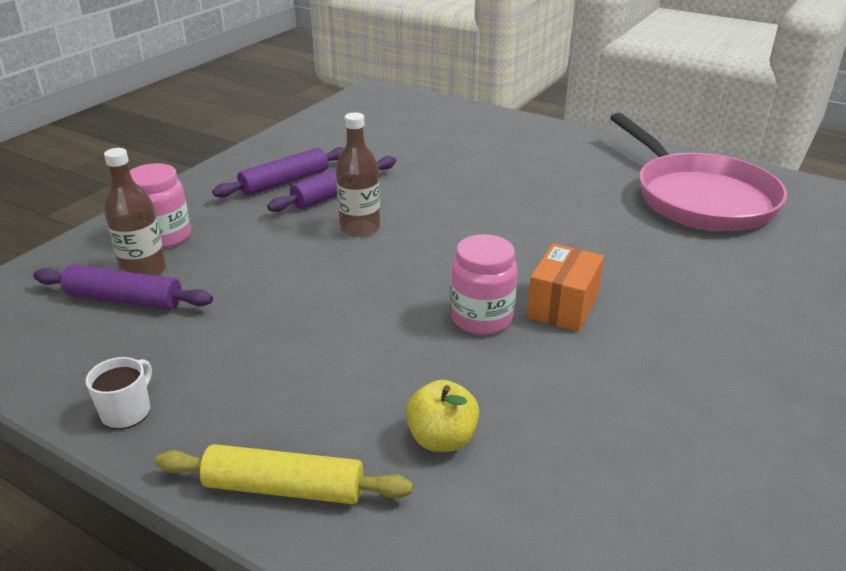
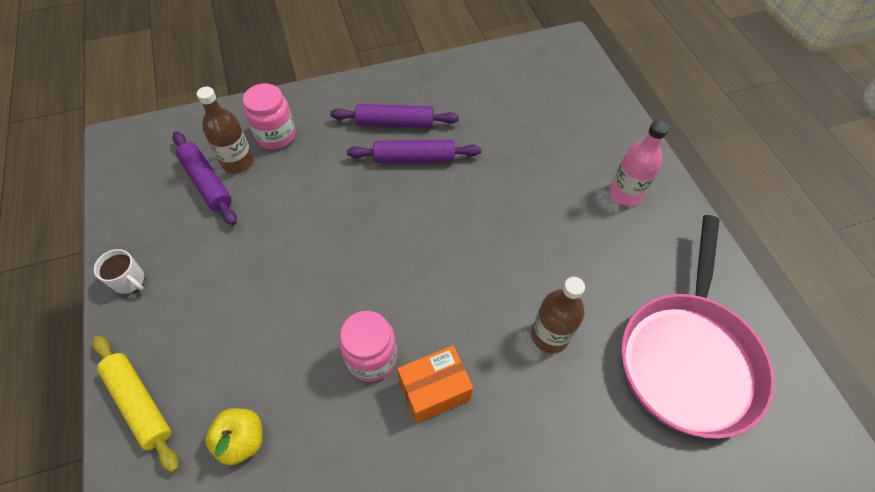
camera: 40 degrees right, 25 degrees up
(127, 411) = (130, 281): white mug -> white mug turned 60 degrees clockwise
(360, 228) = (392, 207): brown bottle -> brown bottle (549, 335)
(535, 144) = (625, 193): none -> pink bottle

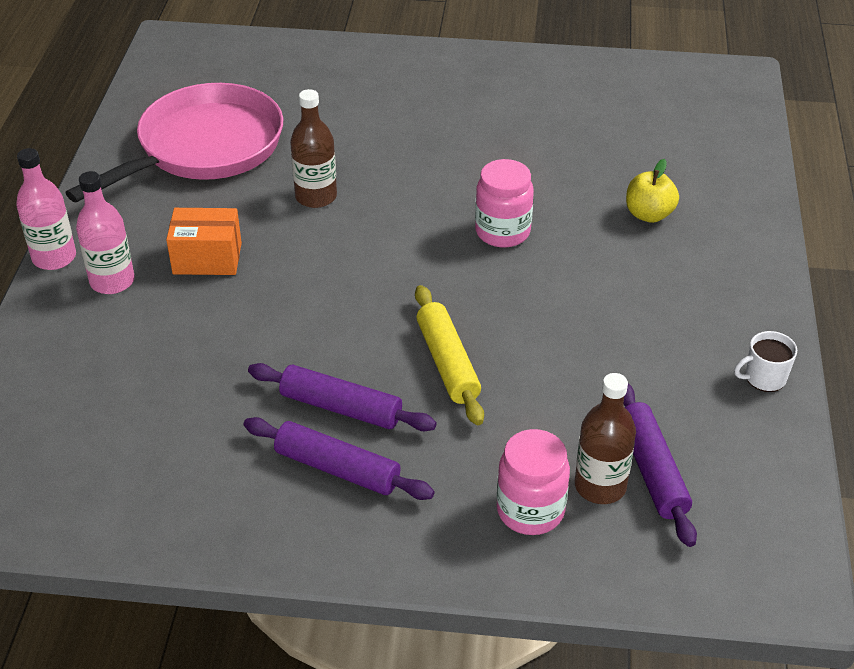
camera: 155 degrees left, 15 degrees down
(130, 281) = (764, 378): white mug -> white mug turned 75 degrees counterclockwise
(139, 404) = (749, 266): yellow rolling pin -> yellow rolling pin (448, 362)
(434, 390) = (454, 194): orange box -> orange box (207, 258)
(681, 197) = (54, 257): none -> pink bottle

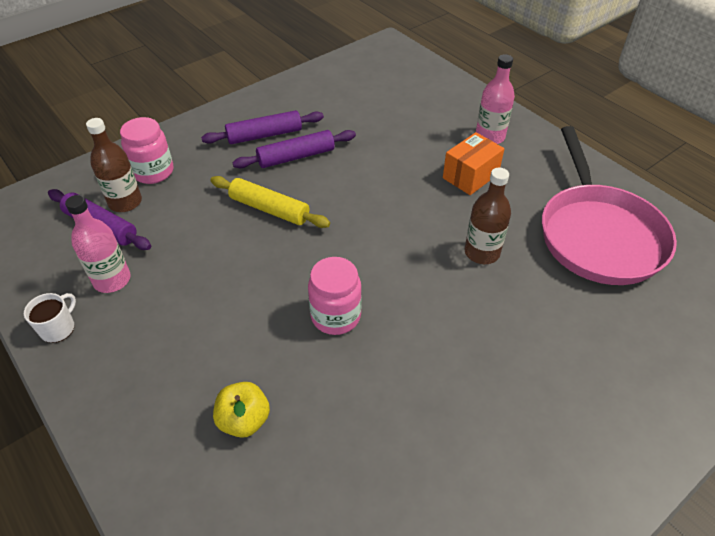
camera: 135 degrees right, 5 degrees up
(54, 257) = (535, 128): pink bottle -> pink bottle (112, 280)

